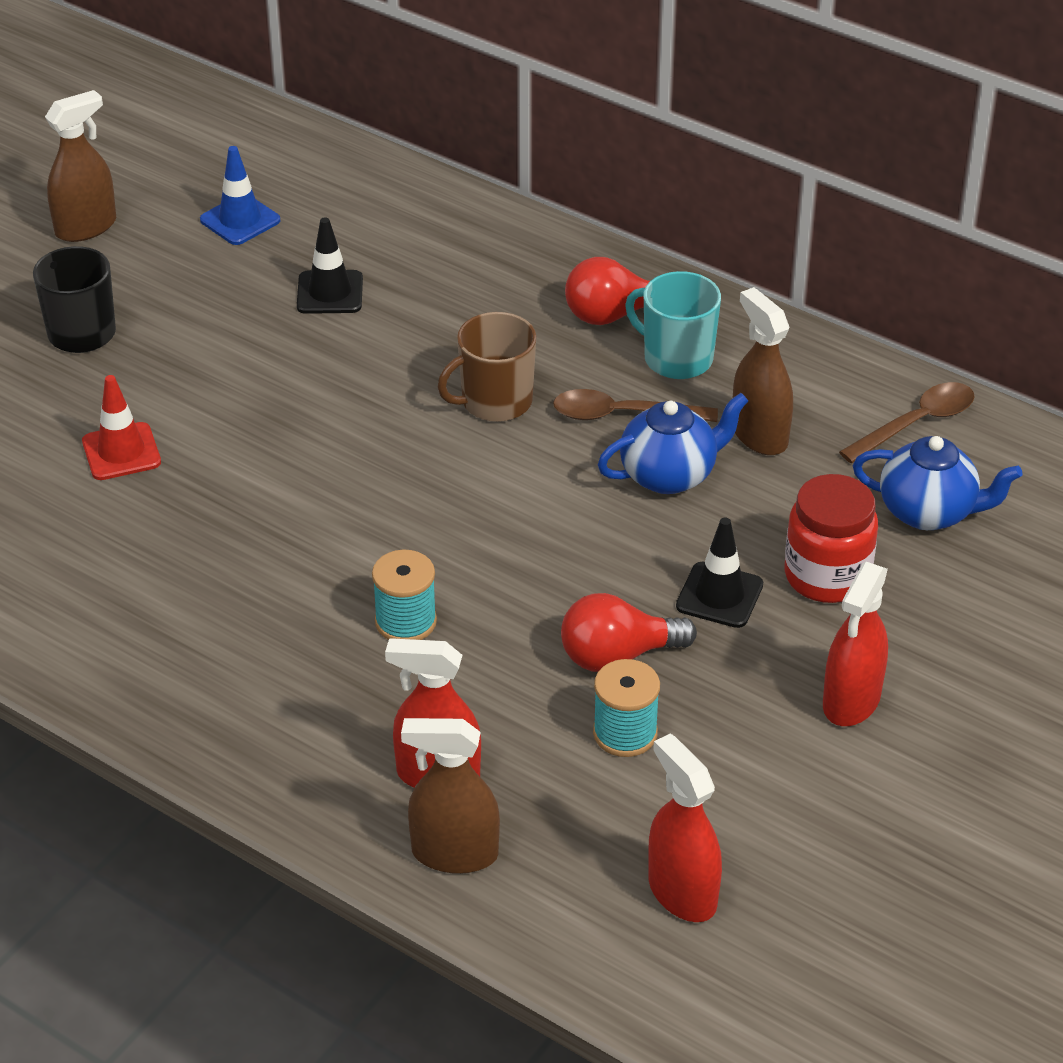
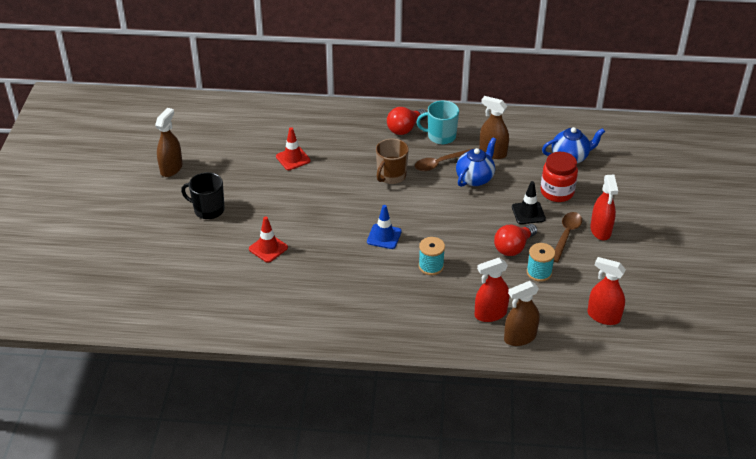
camera: 30 degrees left, 0 degrees up
(240, 220) = (232, 144): blue traffic cone -> blue traffic cone (384, 236)
(330, 293) = (293, 158): black traffic cone -> red traffic cone
(917, 423) = (540, 129): brown spoon -> brown spoon (566, 235)

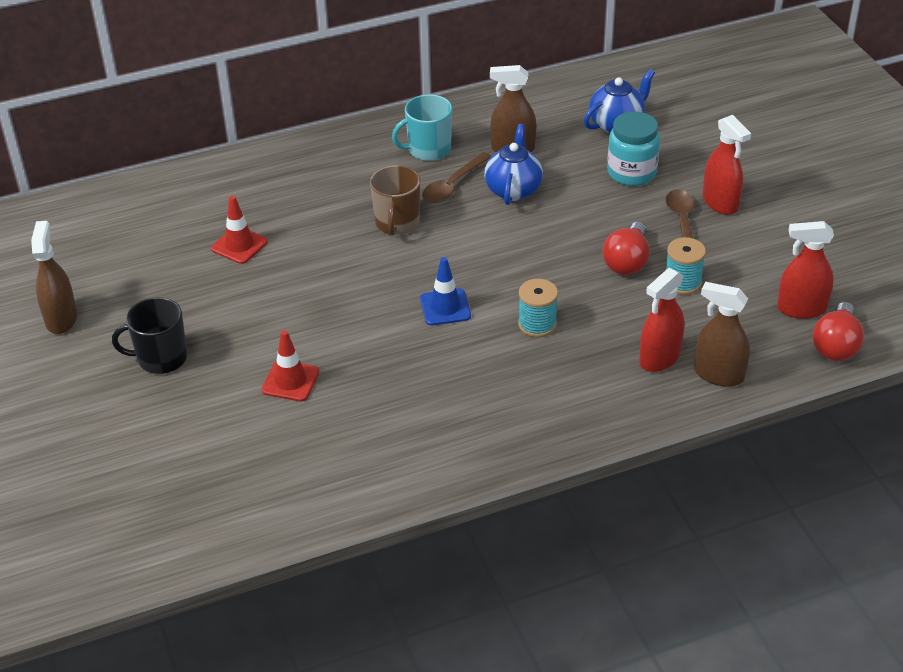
camera: 25 degrees left, 0 degrees up
(405, 128) = (372, 155): red light bulb -> red light bulb (836, 345)
(520, 337) = (718, 374): brown spray bottle -> brown spray bottle turned 75 degrees clockwise
(528, 213) = (614, 211): black traffic cone -> none
(557, 192) = (631, 173): red jar -> turquoise jar

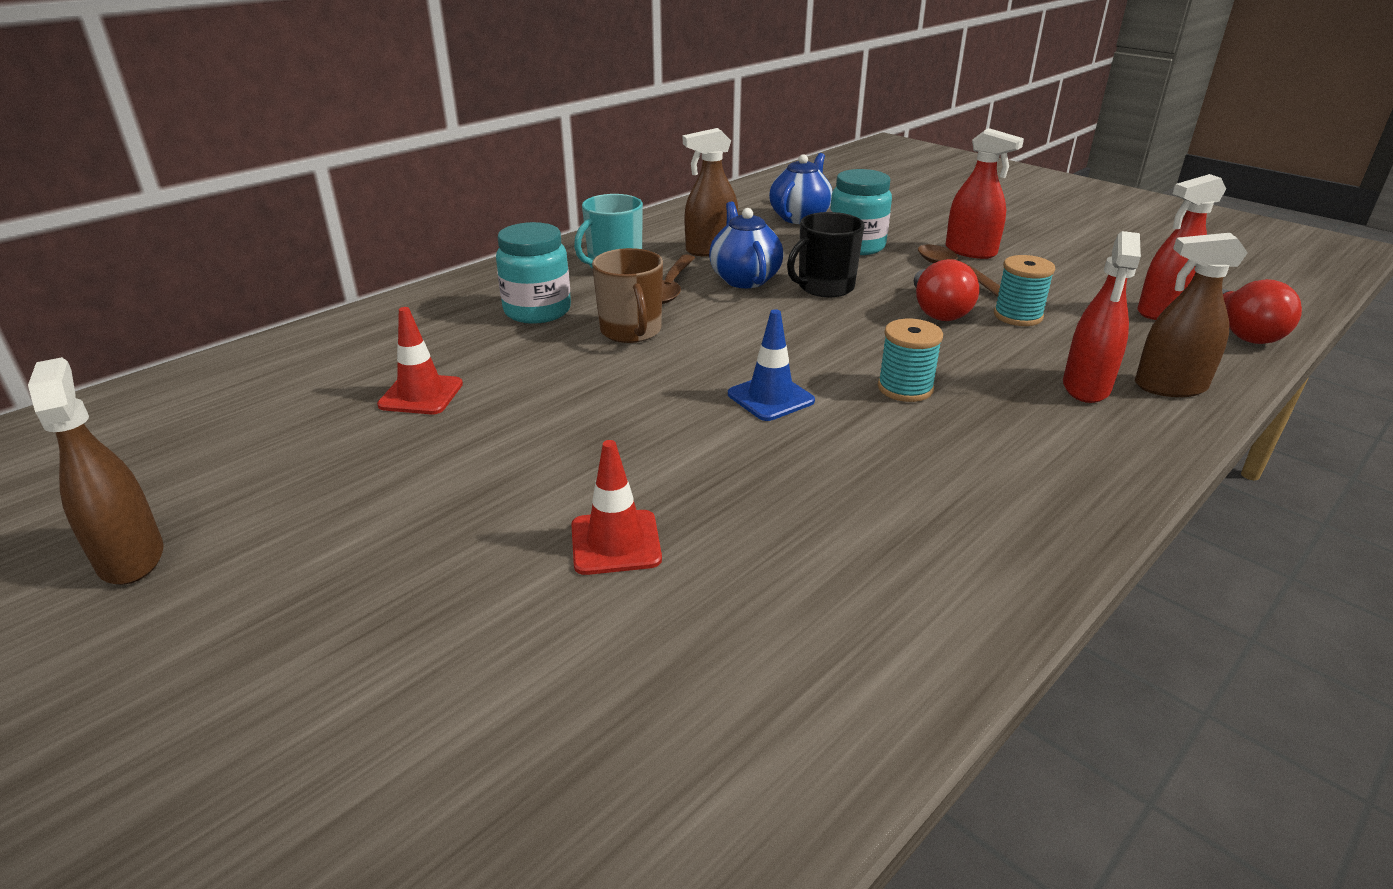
camera: 25 degrees left, 10 degrees down
(161, 358) = (358, 570): black mug -> black mug (824, 287)
(347, 186) = (537, 311): none -> turquoise jar

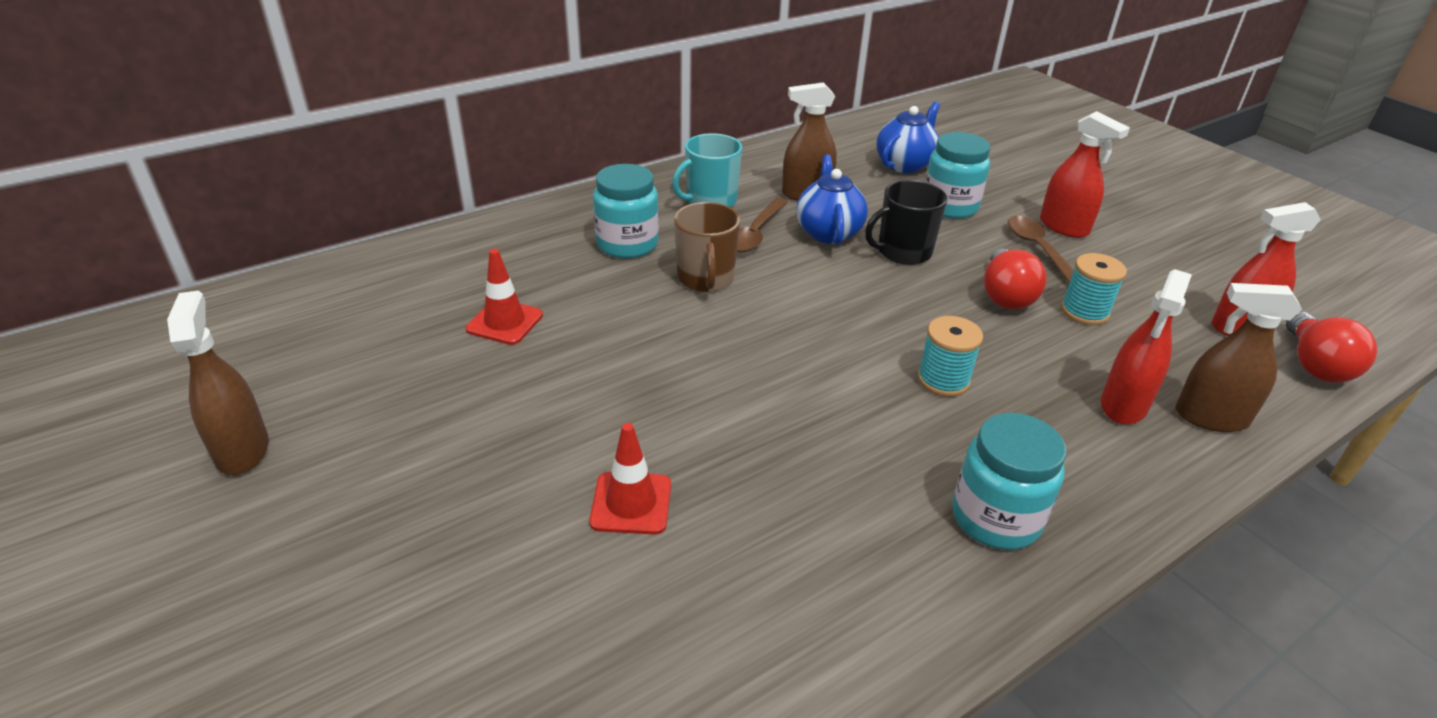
camera: 10 degrees right, 5 degrees up
(770, 398) = (812, 371): blue traffic cone -> none
(1003, 499) = (995, 518): none -> turquoise jar

